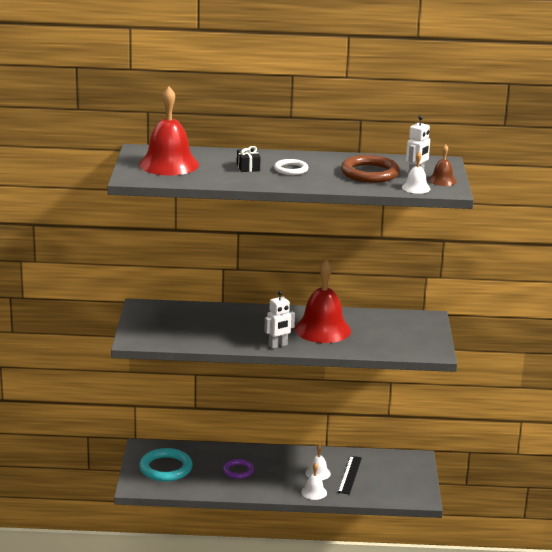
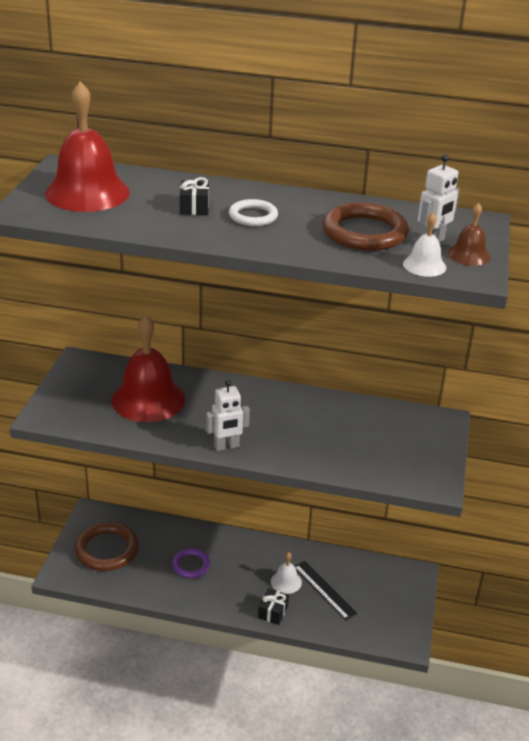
camera: 10 degrees right, 10 degrees up
(166, 468) = (107, 549): turquoise ring -> brown ring
(314, 492) = (273, 612): white bell -> black gift
(322, 329) = (294, 425): red bell -> red bell (148, 399)
(349, 475) = (324, 590): black ruler -> black ruler turned 60 degrees counterclockwise

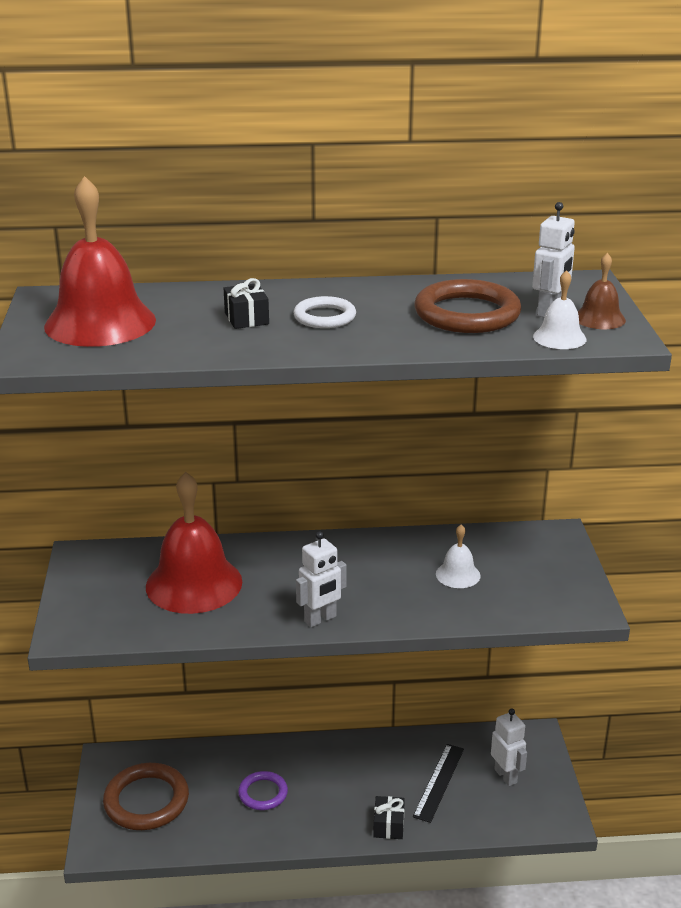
camera: 15 degrees left, 5 degrees down
(286, 581) = (389, 784): white bell -> white bell (458, 574)
(324, 590) = (438, 782): black ruler -> black ruler turned 75 degrees clockwise
(378, 598) = (506, 776): none -> white robot

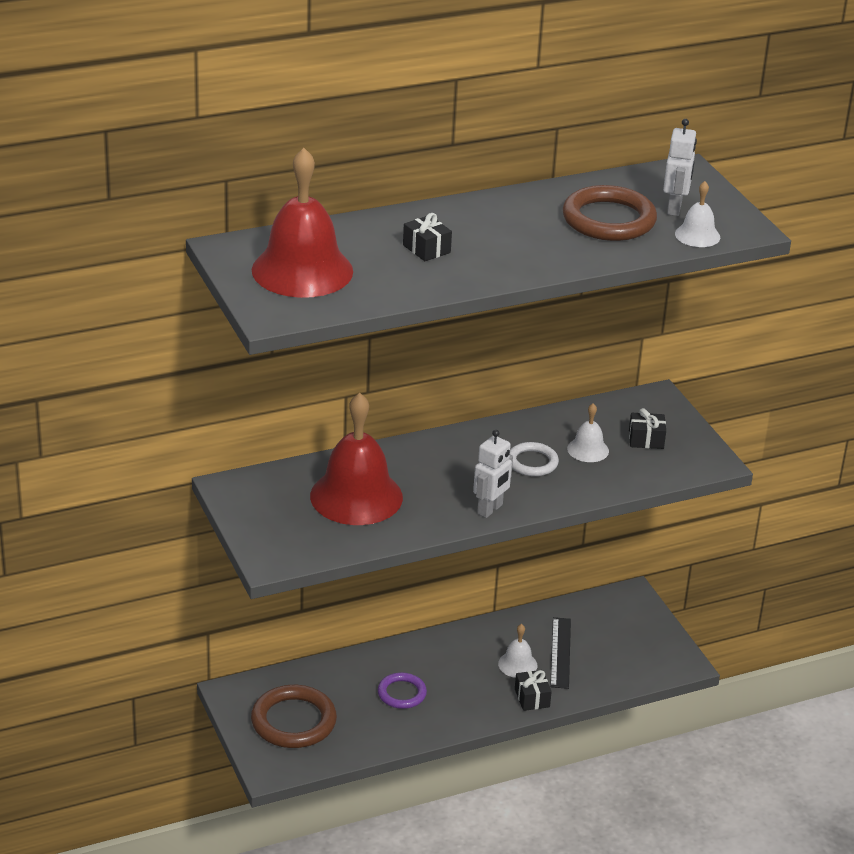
camera: 20 degrees left, 5 degrees up
(324, 317) = (492, 238): white ring -> white ring (532, 462)
(390, 786) = (517, 664): none -> white bell
(506, 776) = (618, 636): white robot -> none
(525, 574) = (646, 439): none -> black gift
(599, 318) = (718, 211): brown bell -> none

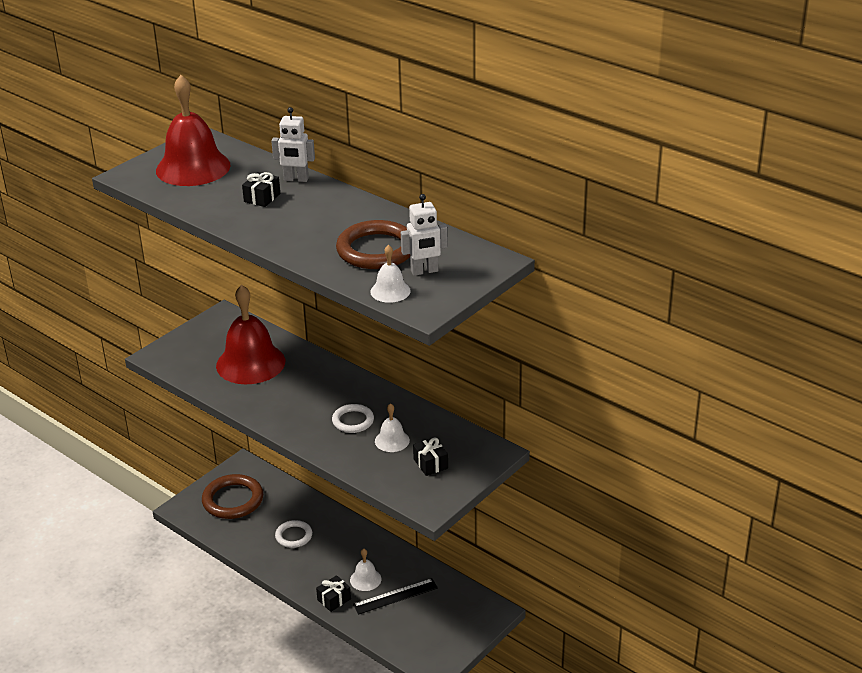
camera: 65 degrees right, 0 degrees up
(402, 693) = (294, 536): purple ring -> white ring
(490, 509) = (279, 421): white robot -> white robot (296, 179)

